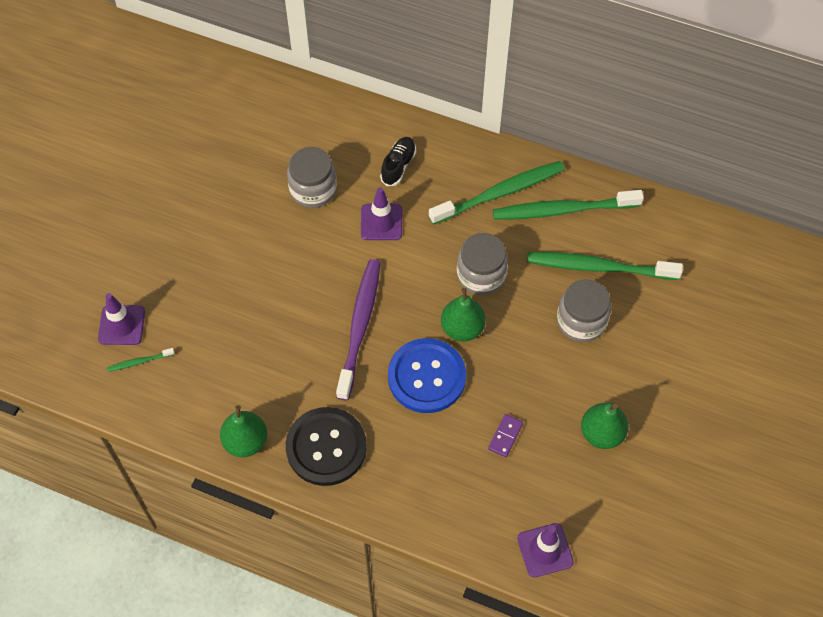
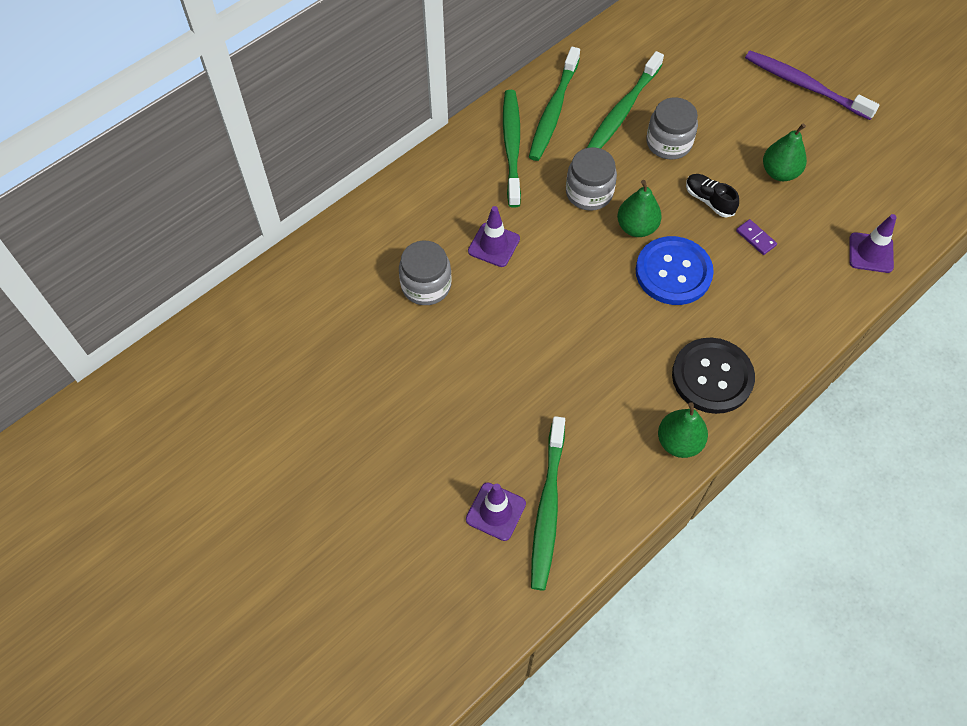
camera: 65 degrees left, 0 degrees up
(139, 362) = (547, 509): green toothbrush -> green toothbrush, size x2.35
(360, 326) = (597, 303): purple toothbrush -> purple toothbrush (804, 85)
(398, 166) = (439, 209): black shoe -> black shoe (709, 200)

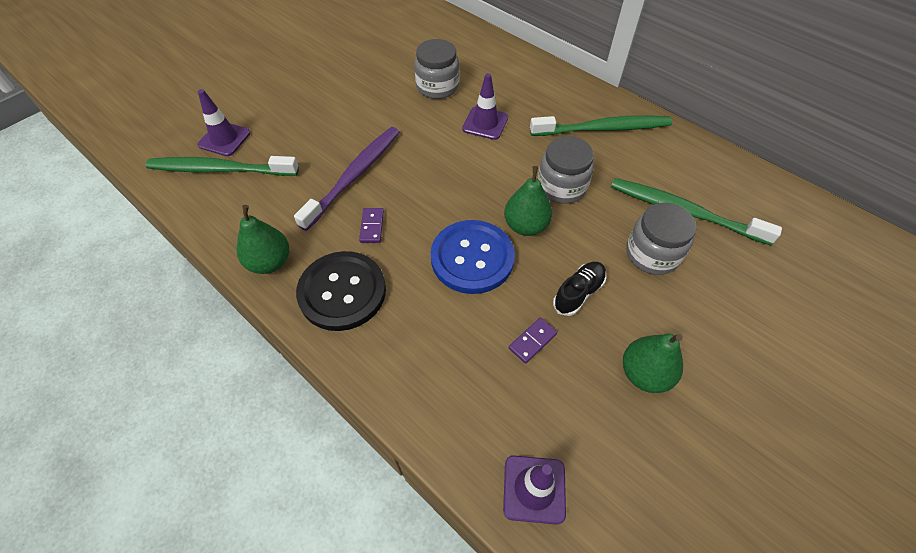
camera: 85 degrees right, 5 degrees down
(553, 111) = (660, 156): green toothbrush -> none
(635, 353) = (372, 226): none -> purple domino
(804, 85) = (818, 416): purple toothbrush -> purple toothbrush (355, 175)

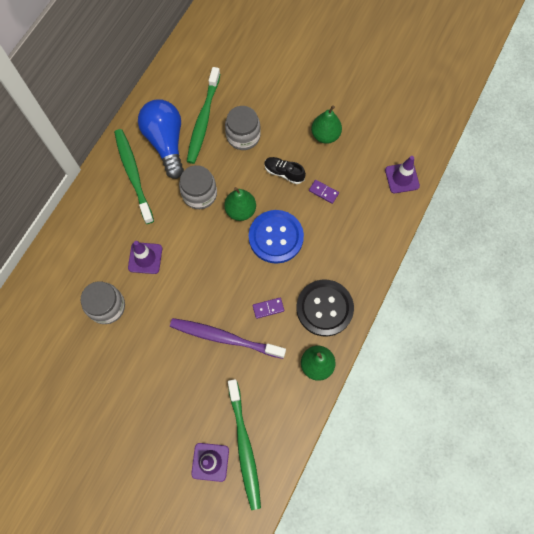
camera: 105 degrees left, 15 degrees up
(648, 166) = (166, 142): none -> blue light bulb

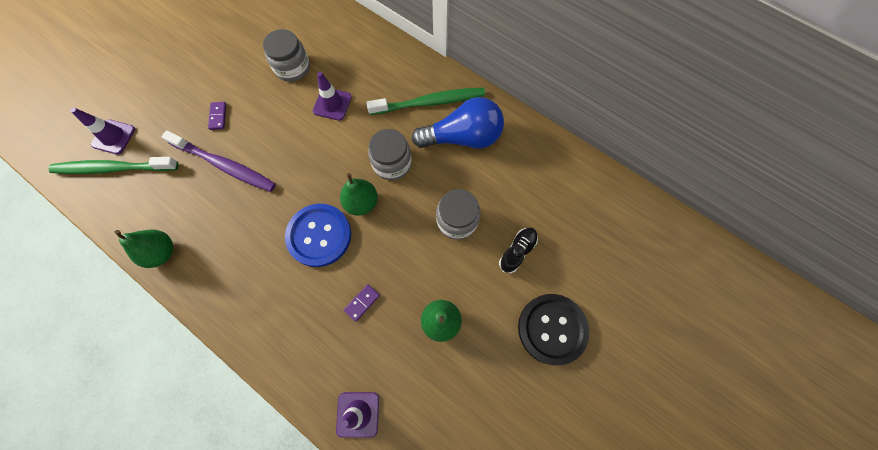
camera: 100 degrees right, 0 degrees up
(203, 120) = (485, 179): green toothbrush -> none
(224, 337) = (225, 165): purple toothbrush -> purple toothbrush turned 90 degrees clockwise
(268, 308) = (240, 213): purple domino -> purple domino (218, 116)
(284, 173) = (398, 259): black shoe -> black shoe (517, 251)
(324, 308) = (220, 274): black button -> black button (552, 329)

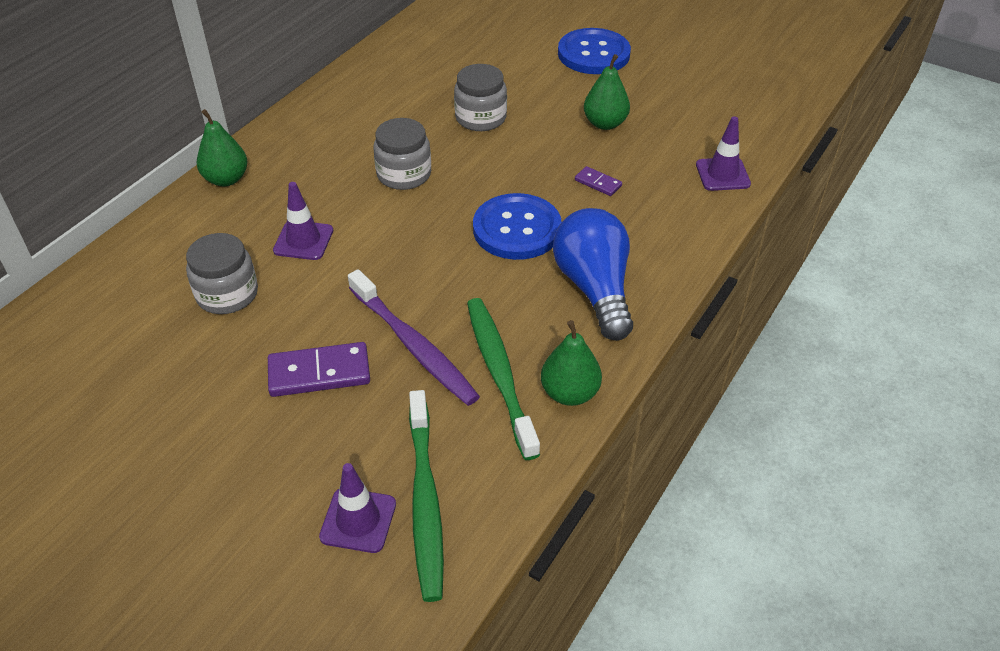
camera: 95 degrees left, 25 degrees down
(218, 116) = (319, 372): purple domino -> purple domino, size x1.87
(225, 165) = (414, 346): purple toothbrush -> purple toothbrush turned 120 degrees clockwise
(361, 203) = (465, 196): green pear -> green pear (226, 179)
(430, 102) = (307, 148): green toothbrush -> green toothbrush (499, 373)
(463, 137) = (364, 118): blue light bulb -> blue light bulb (594, 288)
(517, 251) = (513, 75): black shoe -> none
(552, 329) = (593, 54): black button -> blue button

